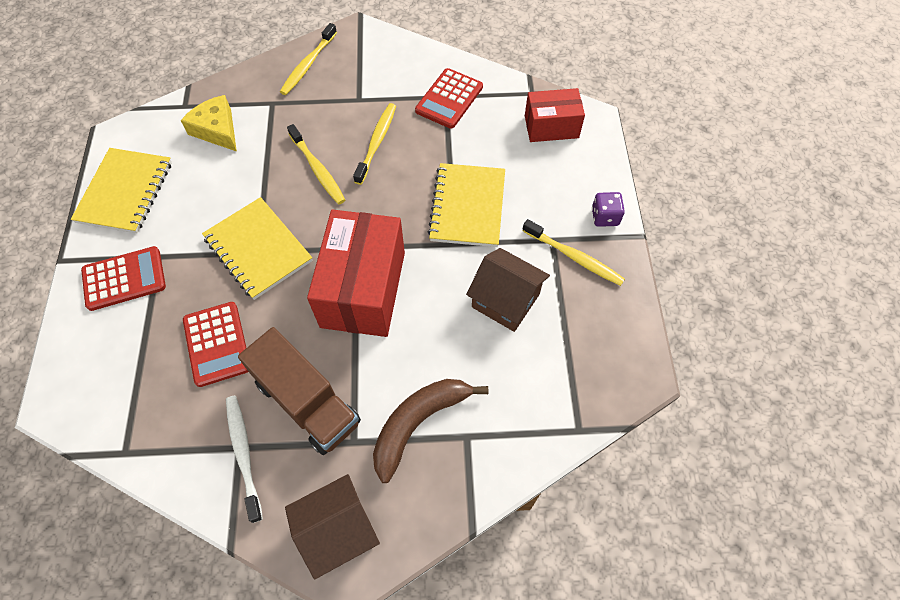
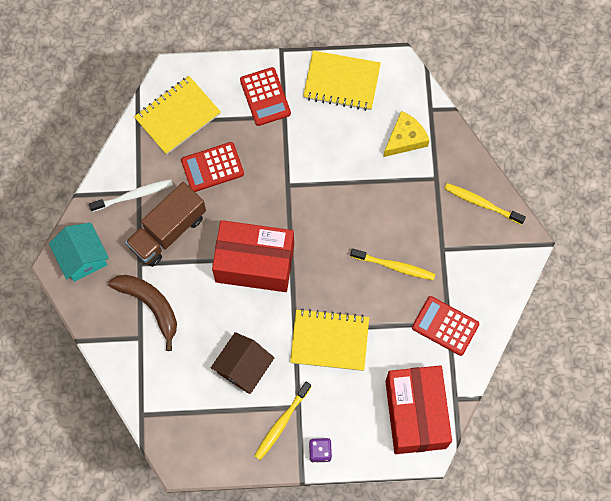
camera: 90 degrees right, 10 degrees up
(258, 249) = (289, 185): yellow notebook -> yellow notebook (177, 116)
(317, 169) = (365, 221): yellow toothbrush -> none
(338, 530) = (83, 258): brown house -> turquoise house
(551, 127) = (415, 414): red box -> red box, size x1.71

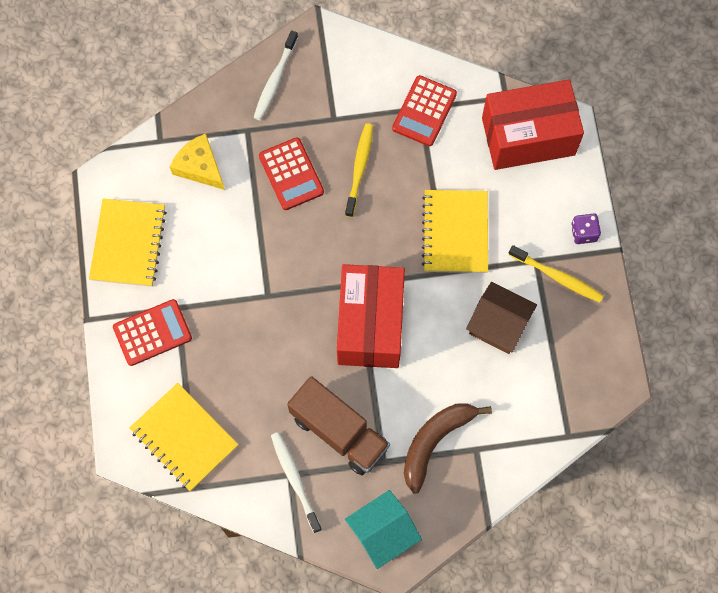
camera: 95 degrees left, 0 degrees up
(212, 167) = (251, 387): red calculator -> red calculator (291, 174)
(481, 203) = (275, 80): yellow toothbrush -> white toothbrush

